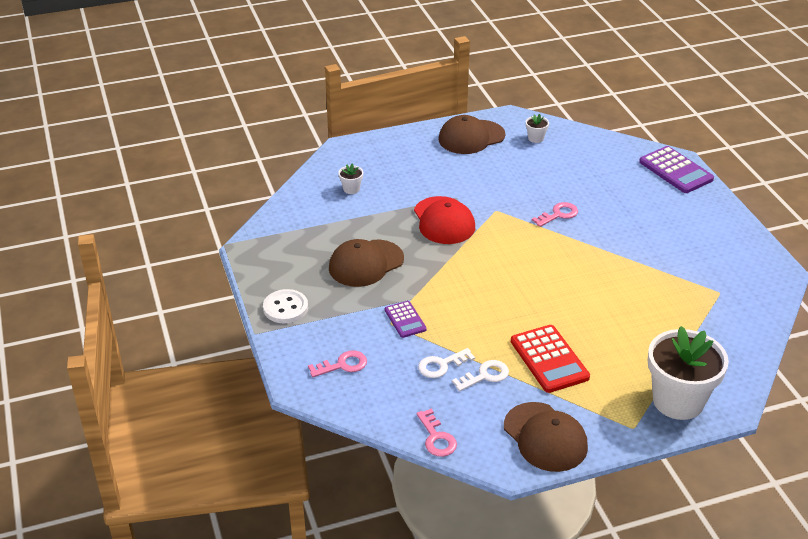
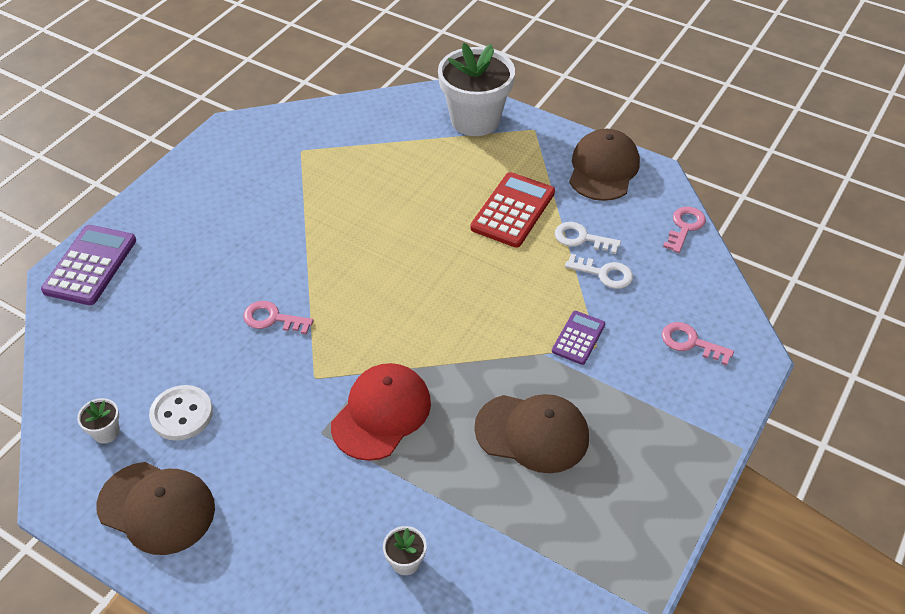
camera: 130 degrees left, 10 degrees up
(285, 308) = (679, 451): white button -> white button (182, 414)

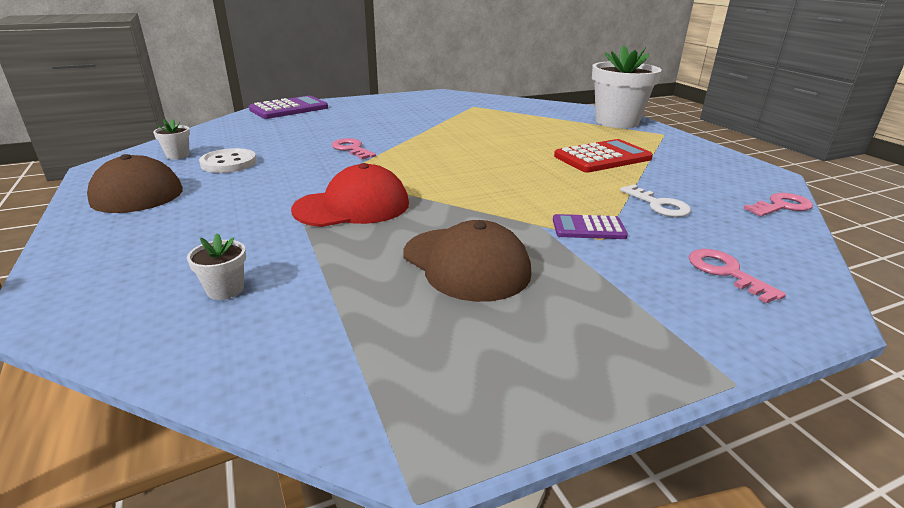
camera: 35 degrees right, 20 degrees down
(578, 338) = (588, 228): purple calculator -> purple calculator turned 150 degrees counterclockwise
(581, 238) = (654, 183): white key -> none
(603, 169) = (713, 161): brown cap -> none

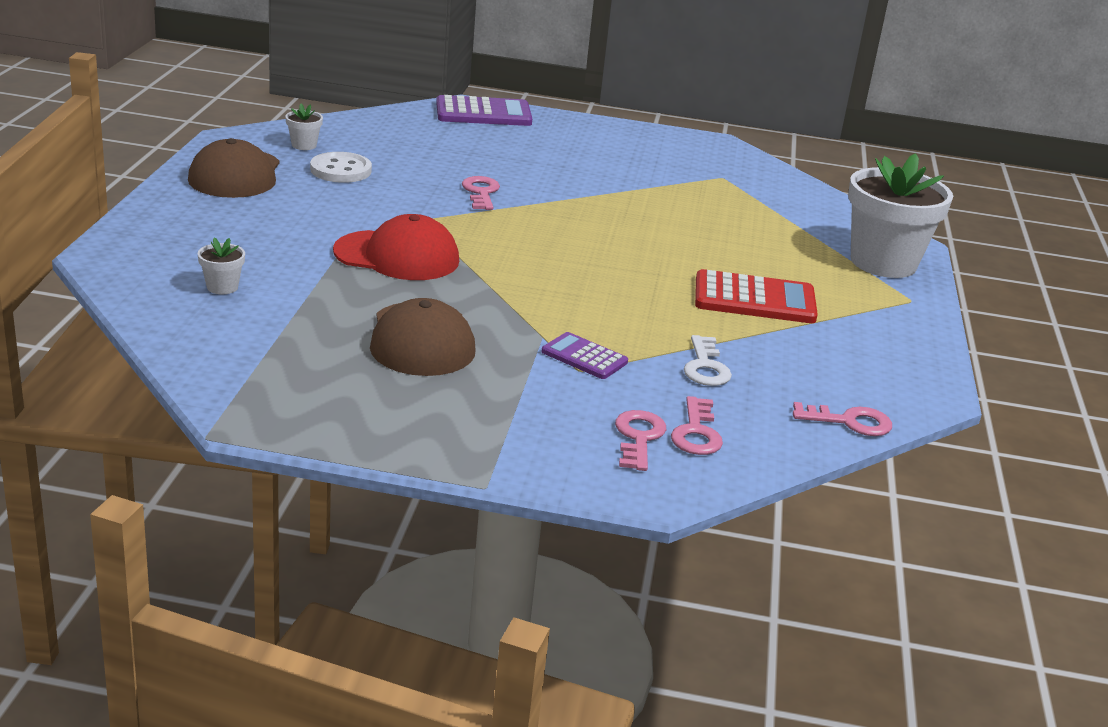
camera: 30 degrees right, 0 degrees up
(742, 251) = (696, 432): none -> pink key

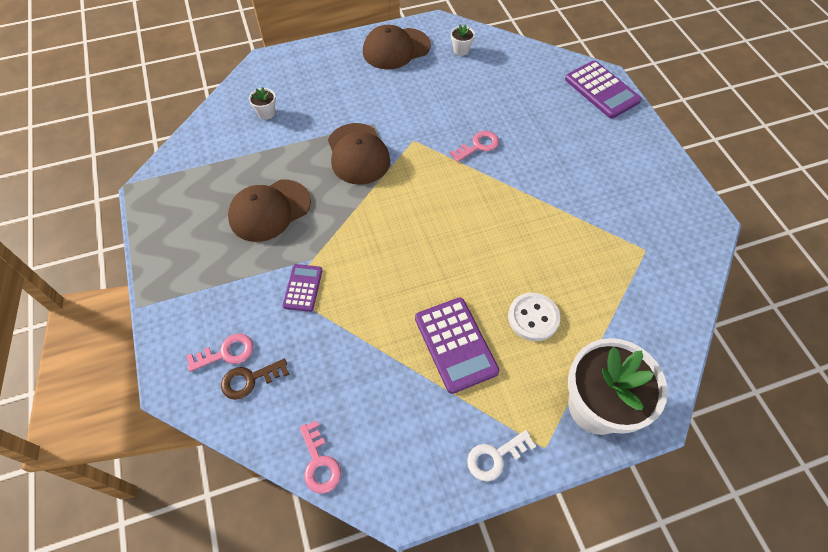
camera: 65 degrees right, 30 degrees up
(341, 170) = (444, 79): white button -> white button (533, 317)
(397, 256) = (358, 154): red cap -> brown cap
(696, 432) = (250, 379): pink key -> brown key
(705, 367) = (336, 353): white key -> white key (495, 457)
(754, 299) = (456, 344): red calculator -> purple calculator

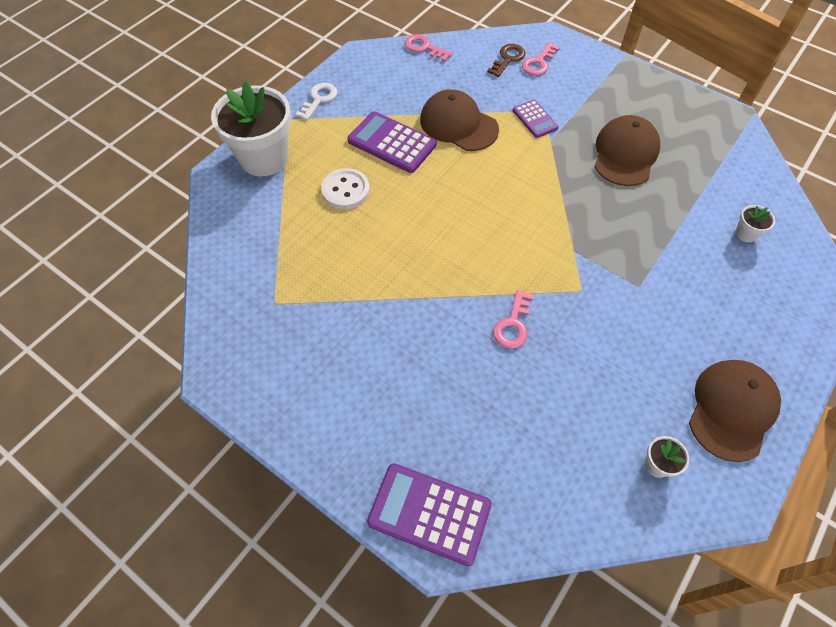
camera: 145 degrees right, 0 degrees up
(358, 154) = (615, 244): brown cap -> brown cap (458, 124)

